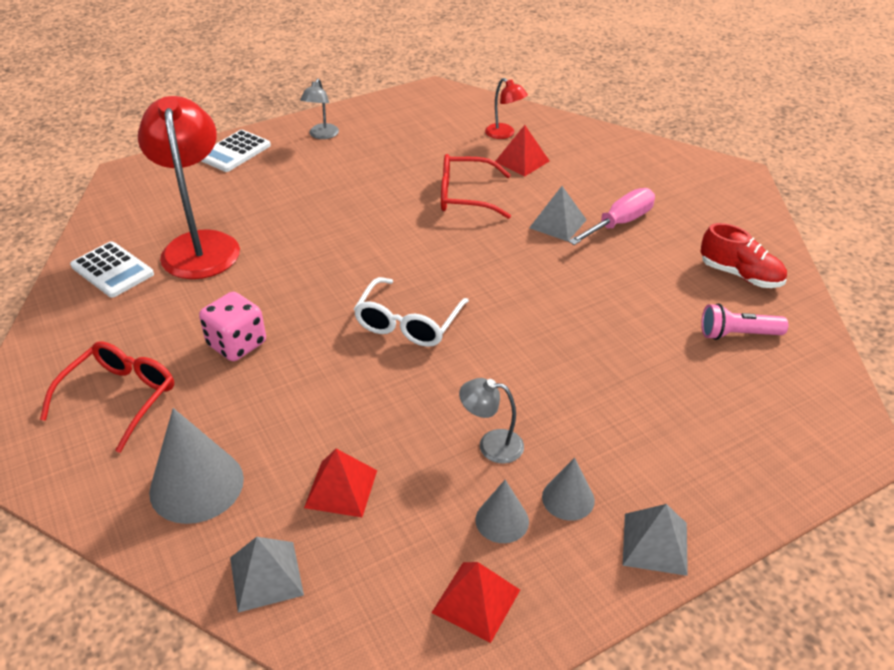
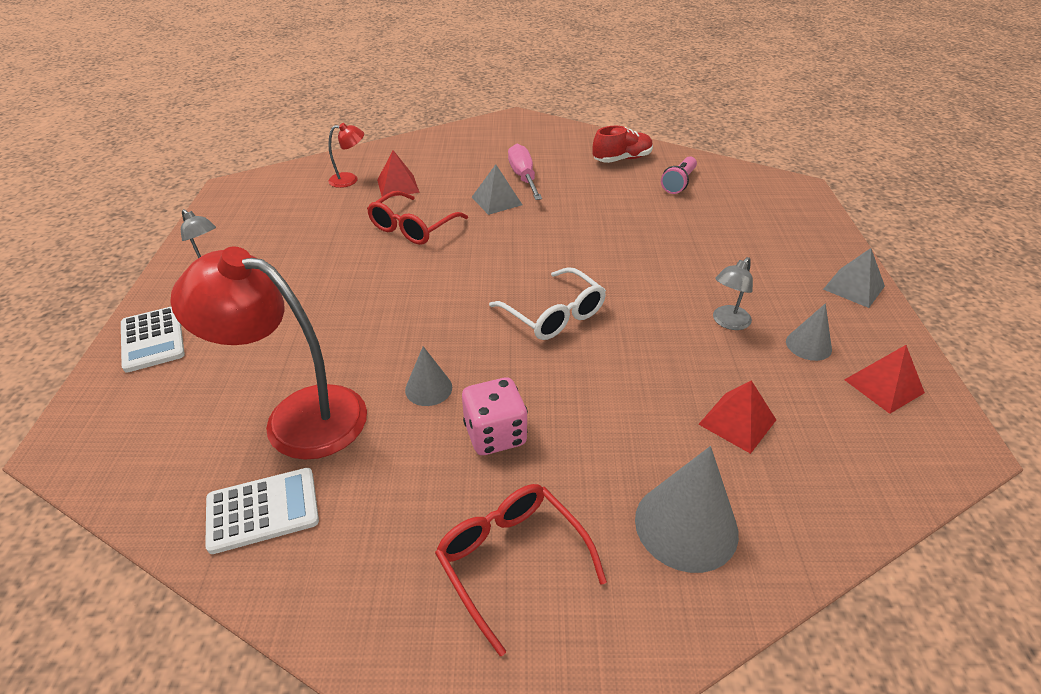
camera: 60 degrees left, 0 degrees up
(266, 576) = (823, 504): grey pyramid -> none
(568, 498) = (799, 307): grey cone -> grey cone (428, 388)

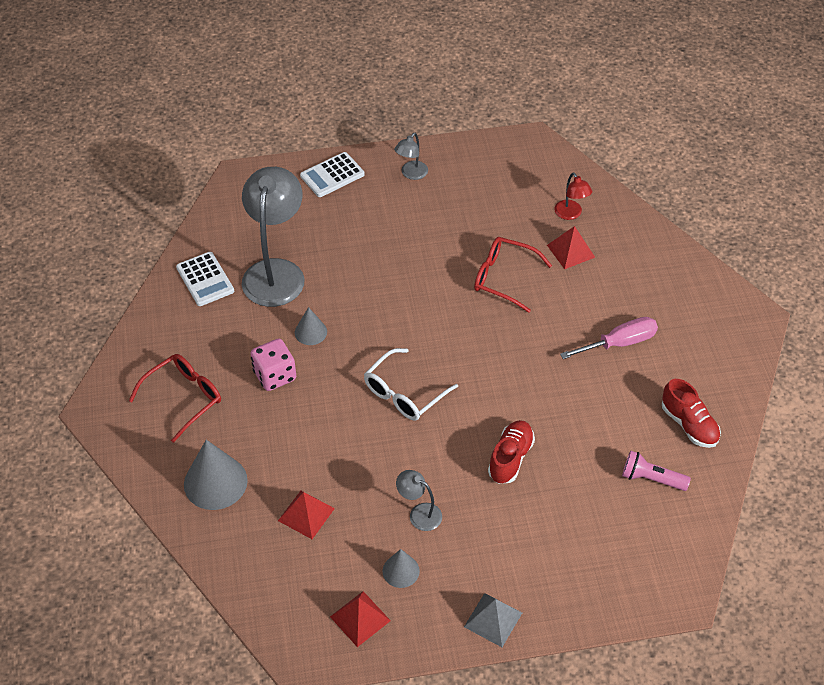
camera: 80 degrees right, 10 degrees up
(297, 416) = (276, 272): red lamp -> grey lamp
(496, 201) = (566, 329): grey pyramid -> none
(653, 253) = (510, 458): none -> red shoe

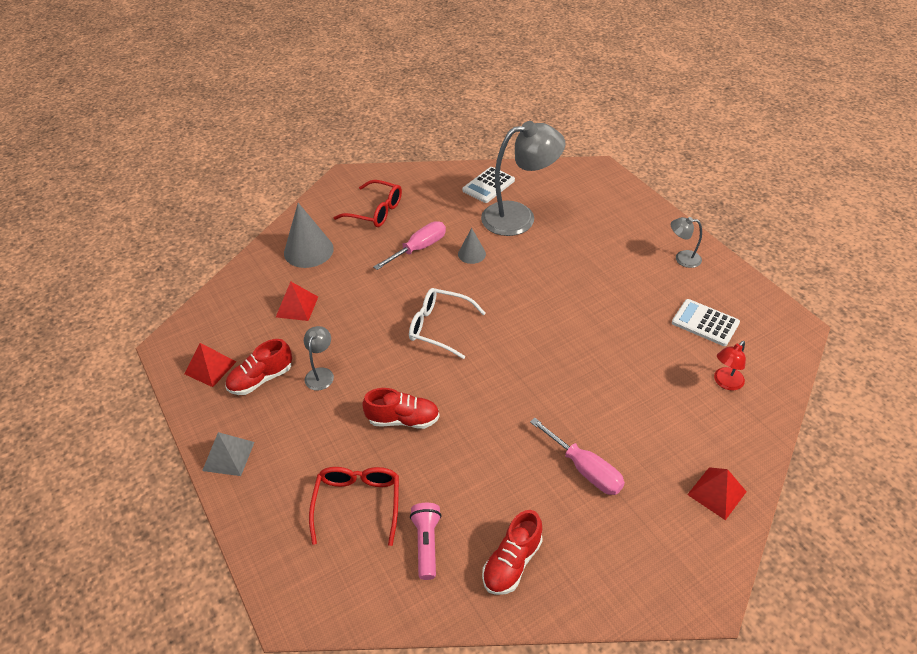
camera: 70 degrees right, 5 degrees down
(275, 375) = (419, 248): pink dice -> pink screwdriver
(332, 175) = (641, 214): white calculator -> white calculator (705, 323)
(401, 571) = (261, 379): grey cone -> red shoe
(503, 278) = (607, 355): red glasses -> red glasses (358, 503)
(571, 251) = (677, 396): red pyramid -> red pyramid (717, 493)

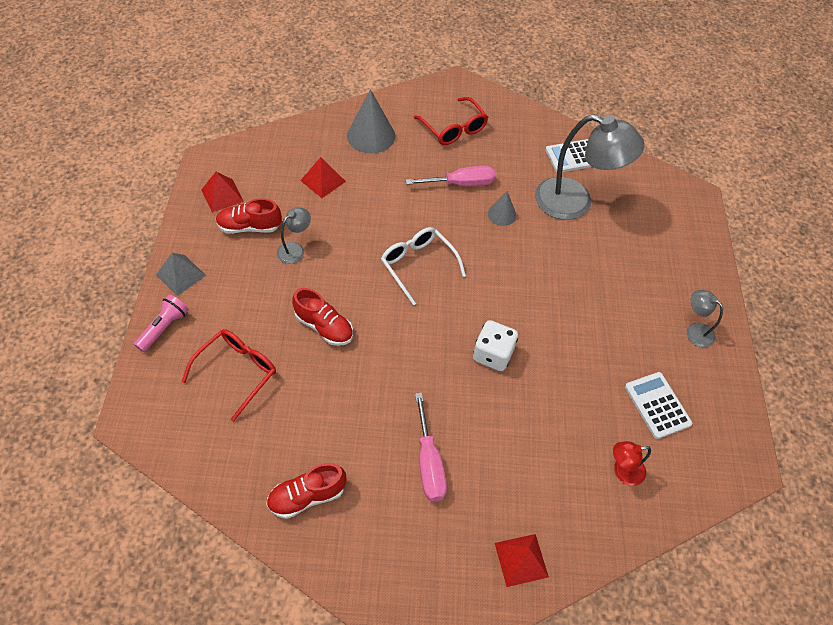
camera: 30 degrees right, 10 degrees up
(426, 543) = (259, 437): pink flashlight -> pink flashlight (164, 328)
(559, 358) = (493, 354): none -> white dice

